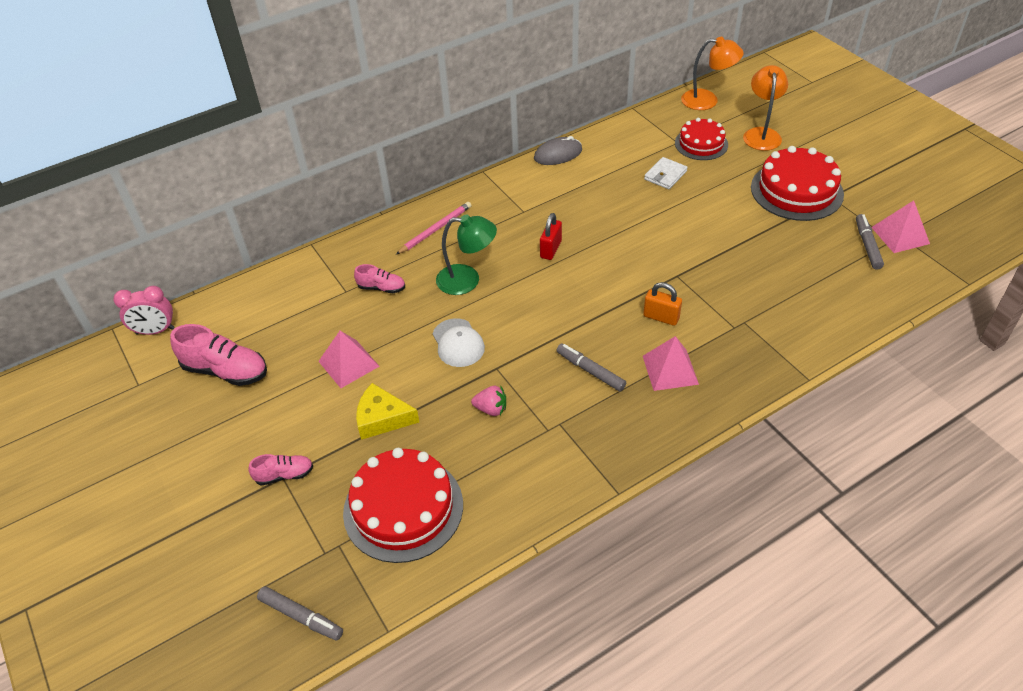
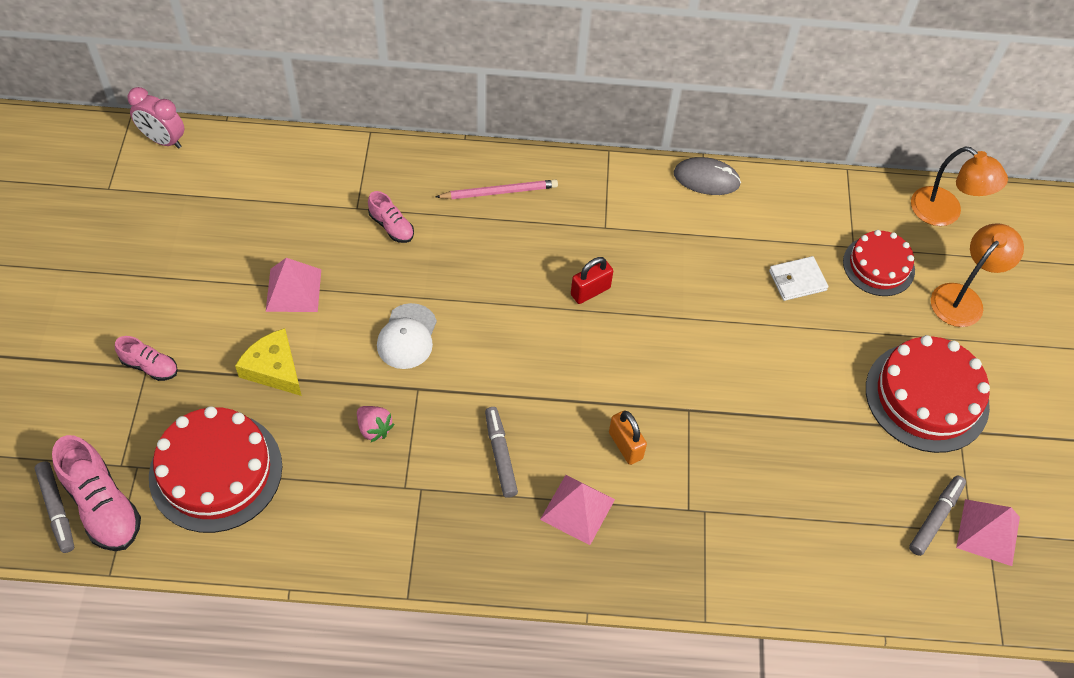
camera: 30 degrees right, 10 degrees up
(225, 371) = (187, 224): pink shoe -> pink shoe (102, 505)
(467, 280) = (477, 272): green lamp -> none

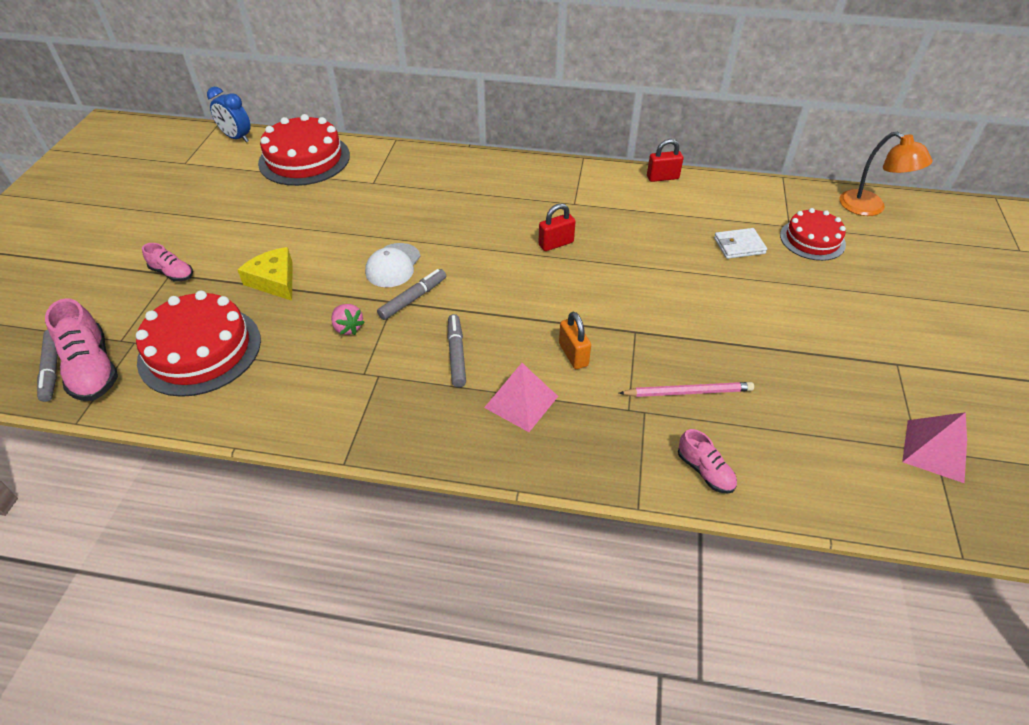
camera: 10 degrees right, 10 degrees down
(163, 140) = (237, 138): pink clock -> blue clock
(293, 290) = (307, 230): pink pyramid -> none
(391, 226) = (398, 195): pink shoe -> pink shoe (705, 471)
(499, 192) = (490, 178): pink pencil -> pink pencil (688, 392)
(706, 179) = (662, 177): grey mouse -> red padlock
(927, 397) = (862, 335): red cake -> red cake (304, 159)
(935, 518) = (878, 434): grey marker -> grey marker (413, 298)
(963, 298) = (891, 265): orange lamp -> none

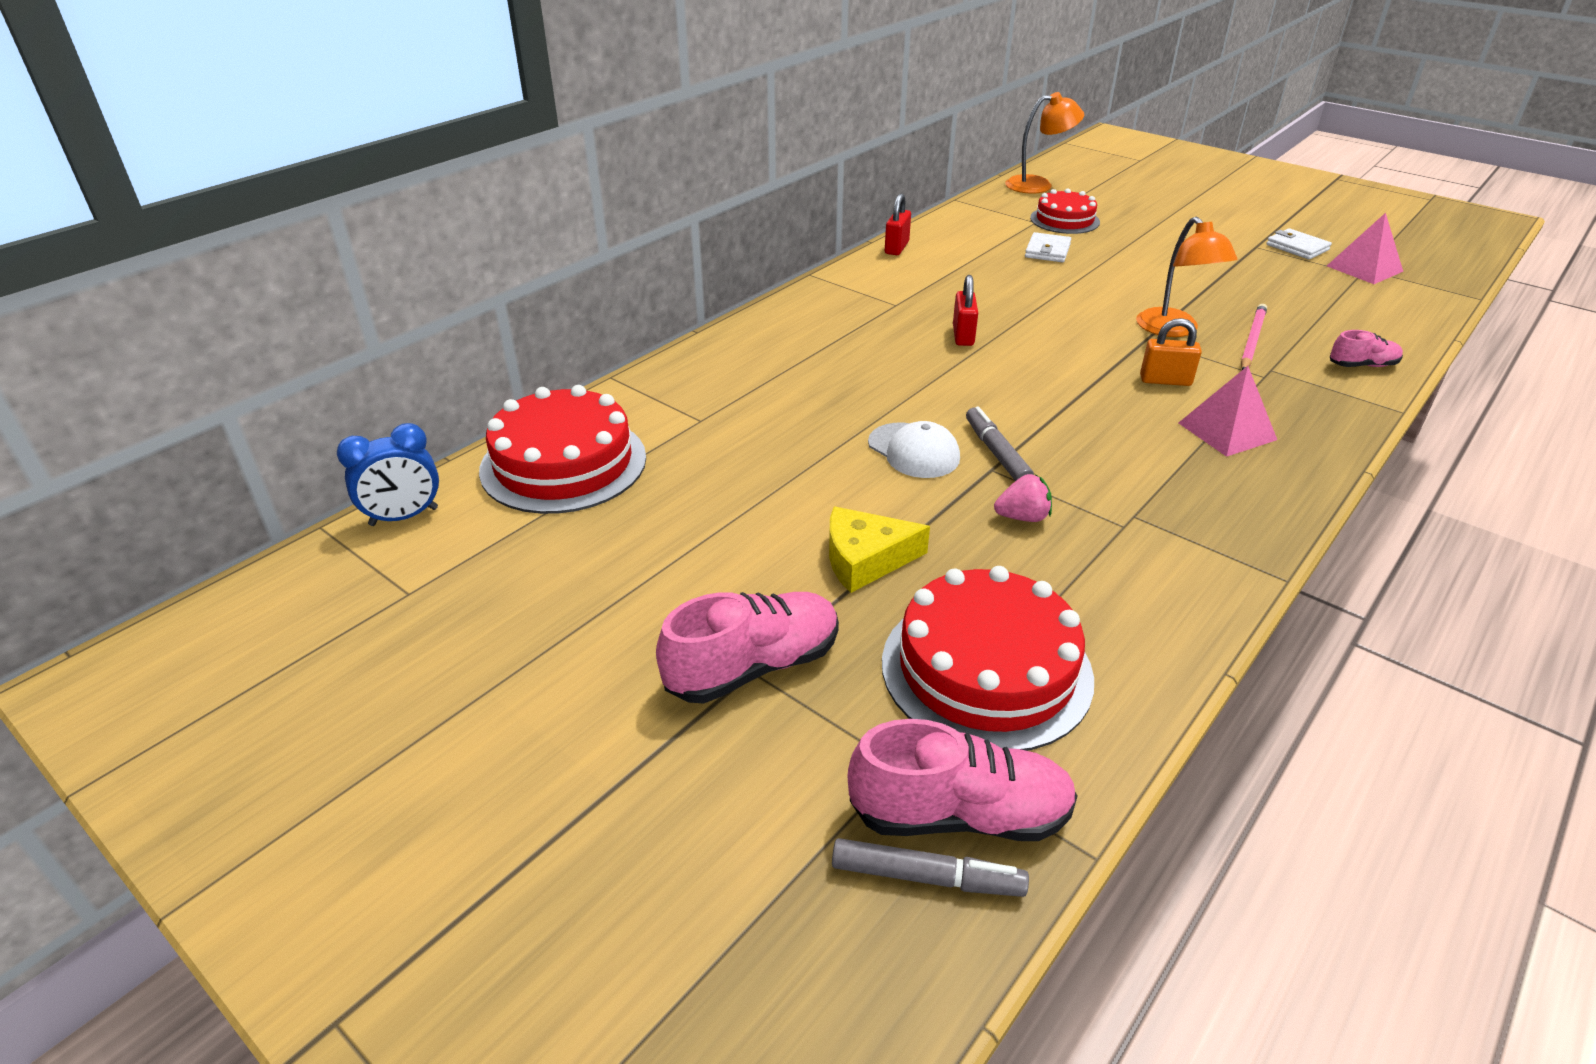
camera: 60 degrees left, 10 degrees down
(172, 273) = (753, 667): pink shoe -> pink shoe, size x1.78
(456, 354) = (1124, 450): grey marker -> none
(663, 343) = (1173, 330): none -> orange lamp
(930, 393) = (1297, 247): none -> white wallet

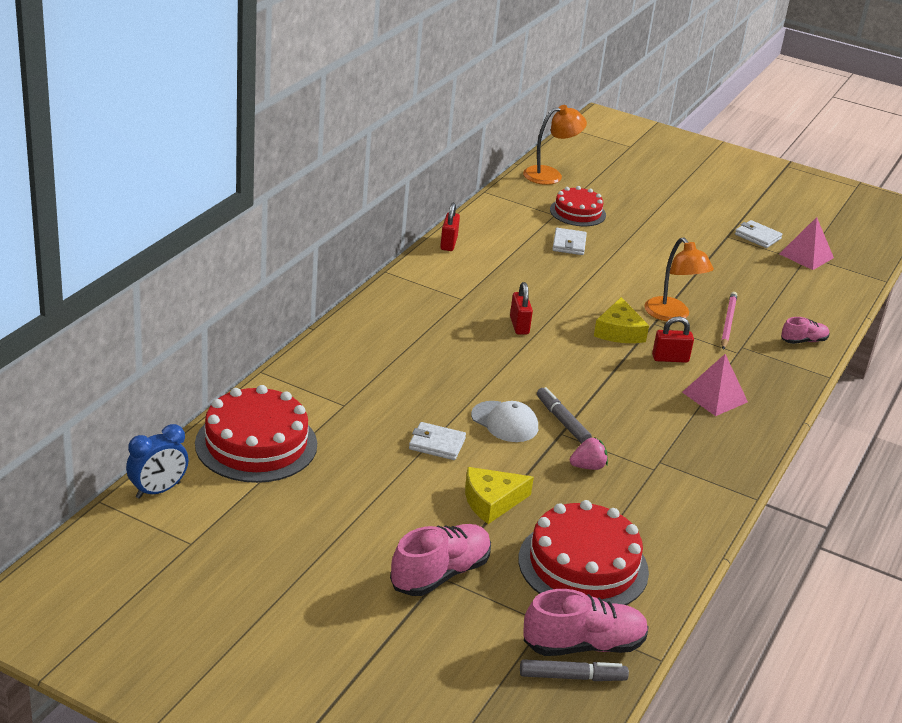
camera: 15 degrees left, 5 degrees down
(809, 475) = (437, 444): none -> white wallet
(1097, 346) = (619, 331): none -> yellow cheese
(1165, 380) = (670, 358): orange padlock -> red padlock

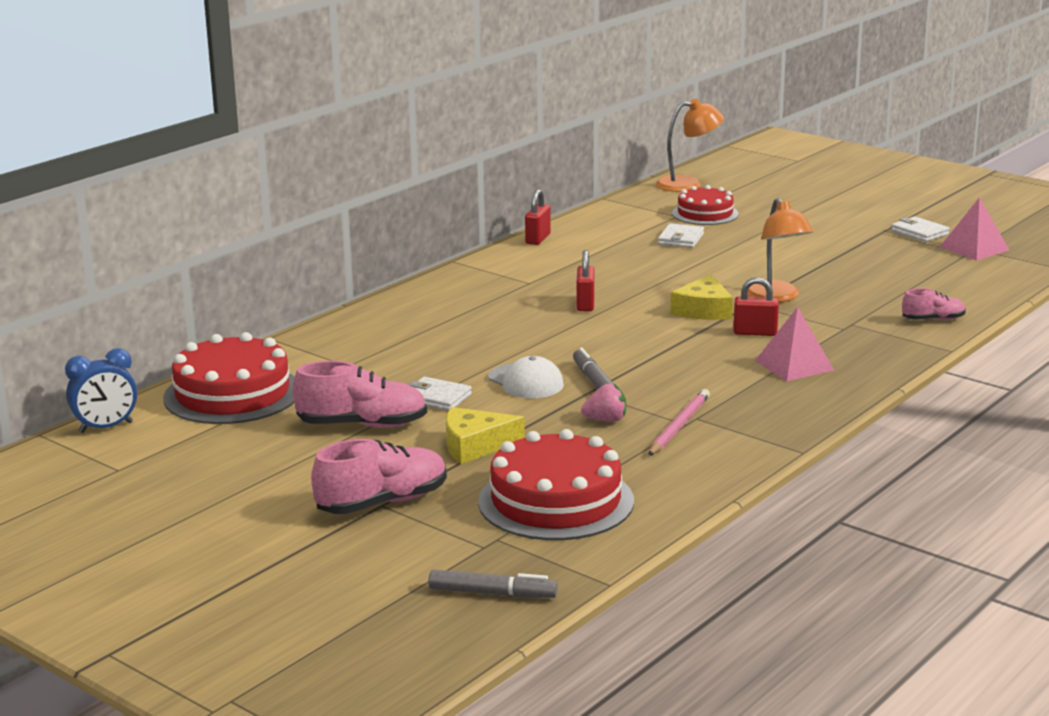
camera: 15 degrees right, 10 degrees down
(583, 645) = (520, 568): pink shoe -> pink shoe (362, 425)
(728, 322) = (844, 303): pink pencil -> pink pencil (679, 426)

